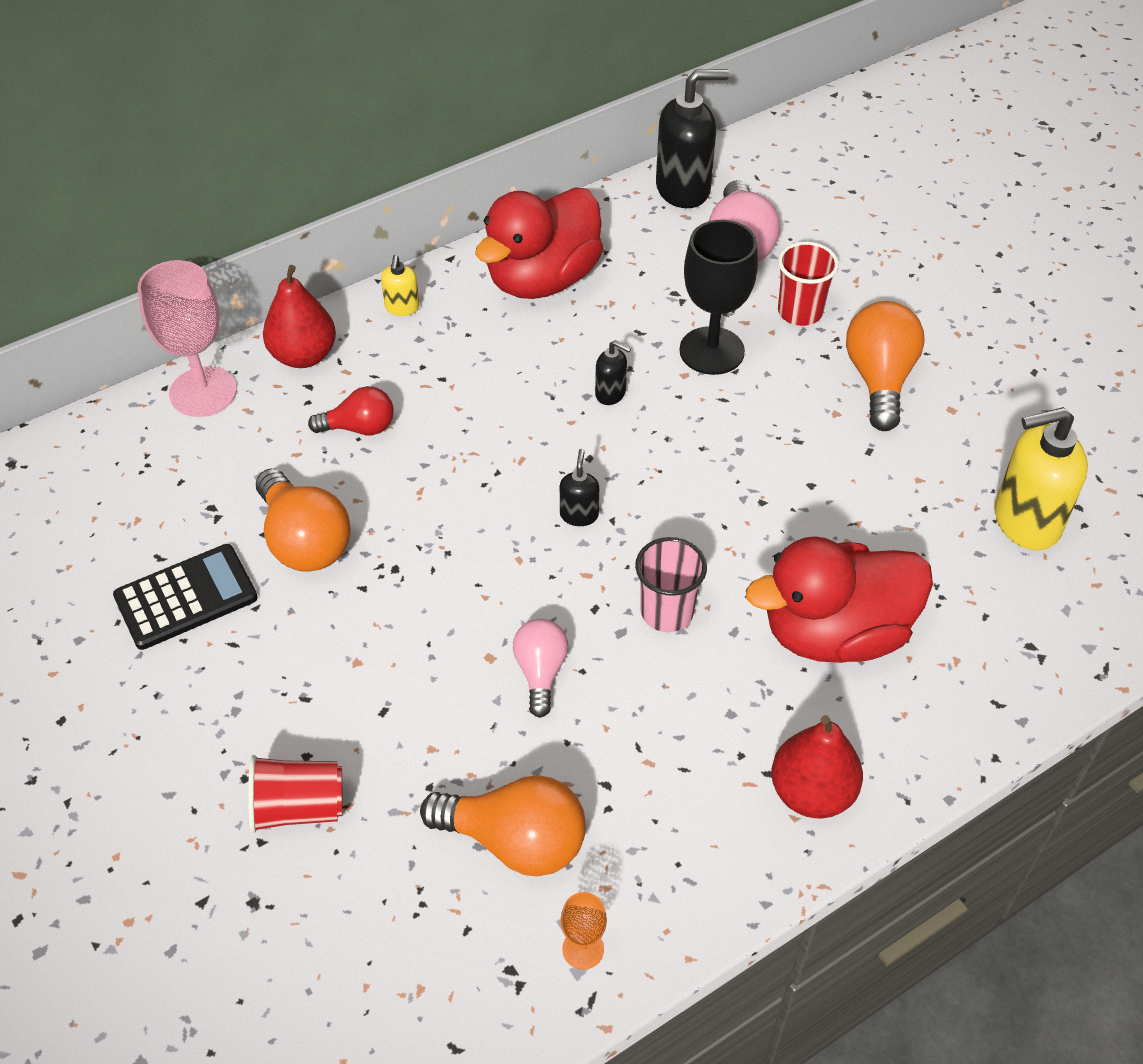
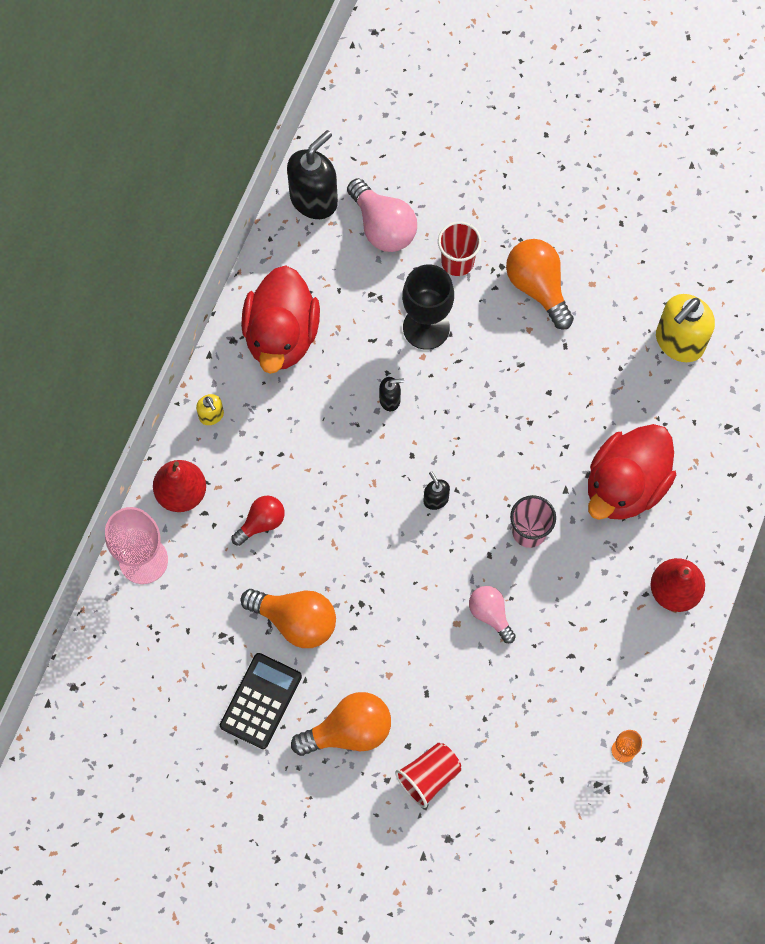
camera: 35 degrees left, 20 degrees up
(515, 841) = (550, 718): orange light bulb -> orange light bulb (349, 731)

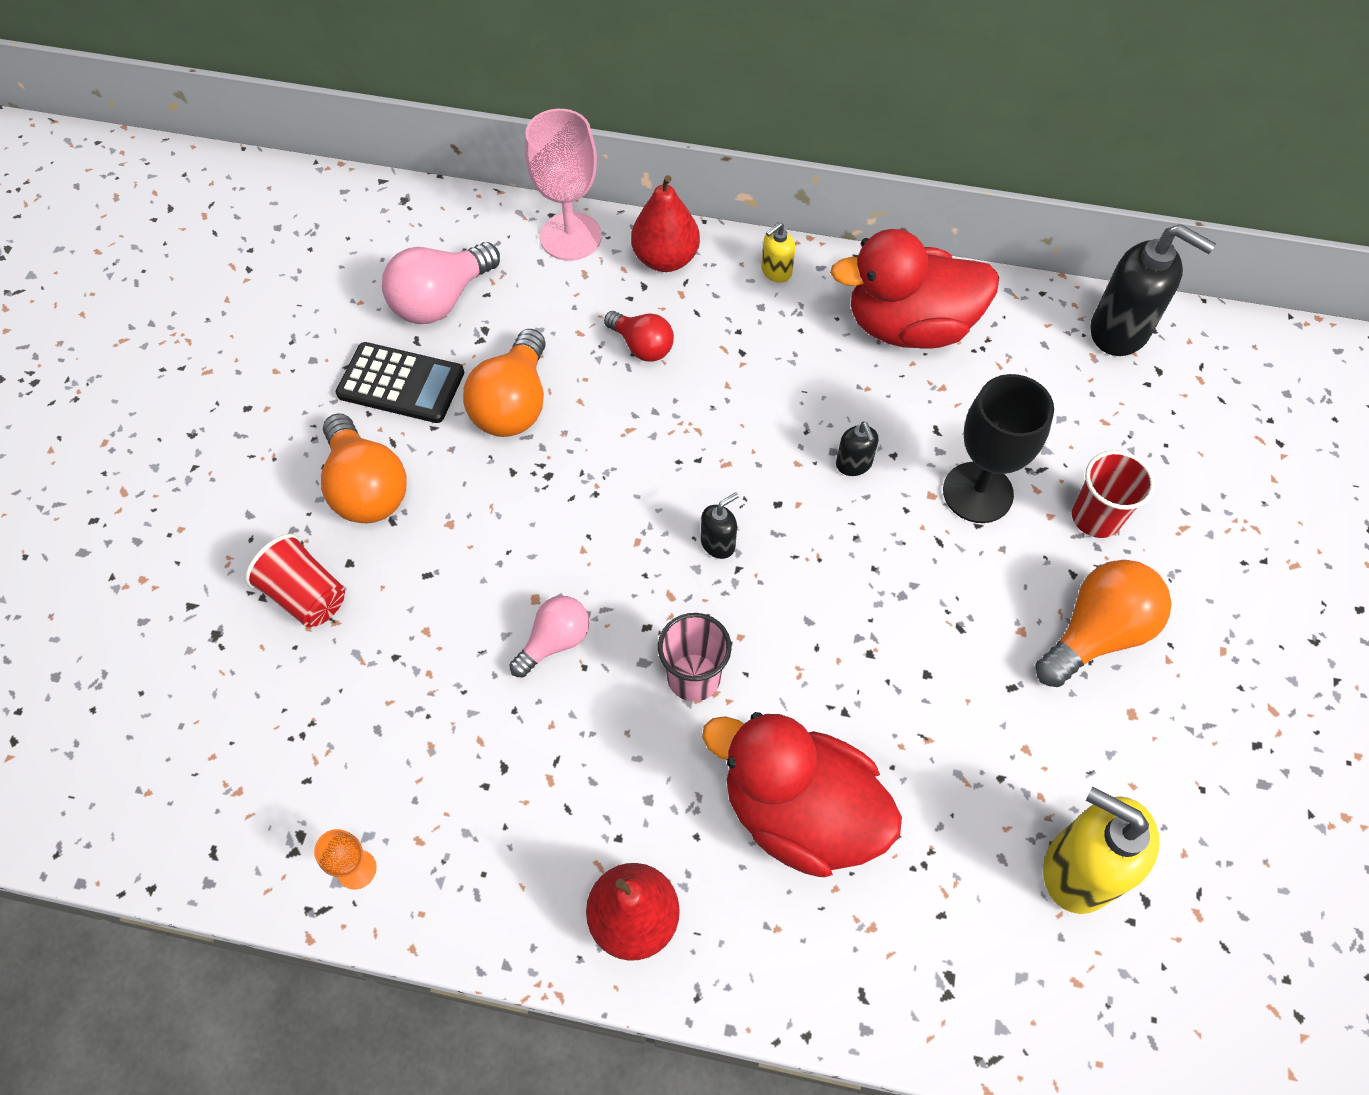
camera: 80 degrees right, 10 degrees down
(383, 227) = (1112, 416): pink light bulb -> pink light bulb (441, 300)

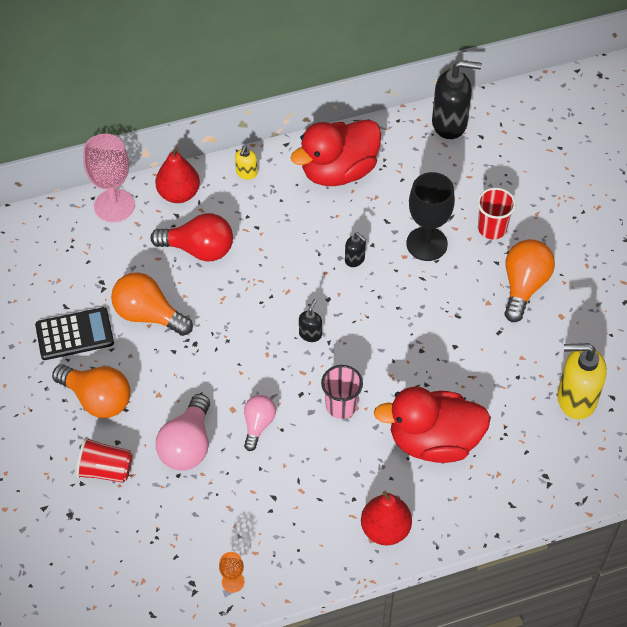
camera: 30 degrees left, 5 degrees down
(441, 300) = (63, 277): pink light bulb -> pink light bulb (187, 445)
(514, 404) = (148, 315): orange light bulb -> orange light bulb turned 135 degrees clockwise
(642, 346) = (199, 249): red light bulb -> red light bulb, size x1.61

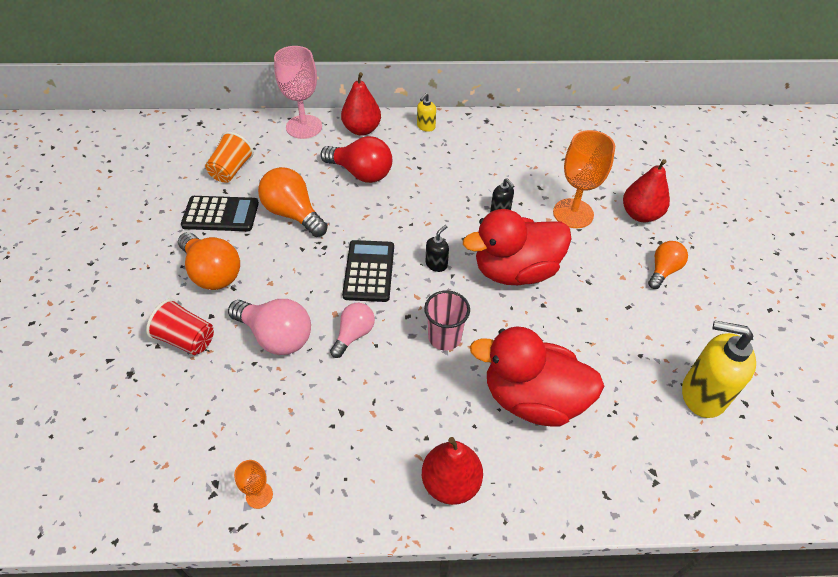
camera: 15 degrees right, 5 degrees down
(60, 279) = (231, 170): none -> orange cup
(187, 445) = (276, 336): pink light bulb -> pink light bulb turned 90 degrees counterclockwise
(248, 358) = (369, 271): none -> black calculator
(338, 171) = (507, 141): red duck -> red duck (515, 271)
(426, 244) = (573, 213): black goblet -> orange goblet
(450, 124) = (618, 127): black soap dispenser -> none
(492, 228) = (640, 214): red cup -> red pear
(524, 286) = (663, 270): orange light bulb -> orange light bulb, size x0.62

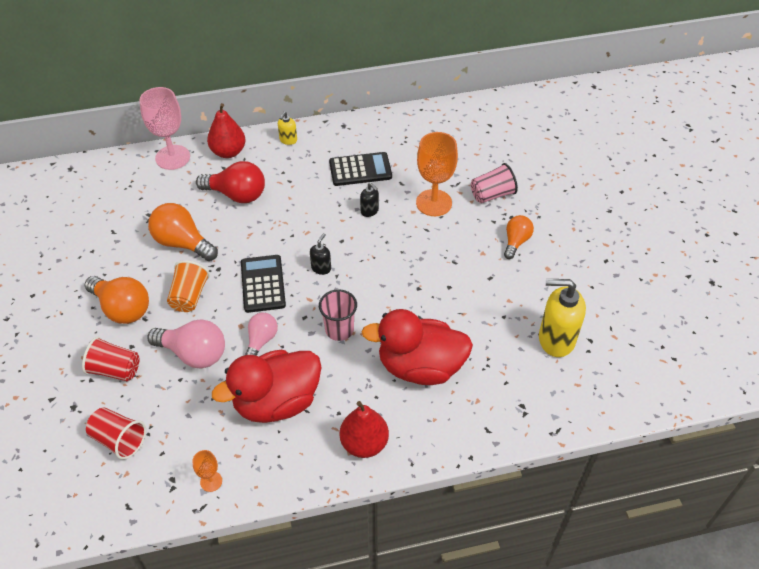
camera: 10 degrees left, 0 degrees up
(168, 422) = (119, 439): none -> red cup
(220, 214) = (115, 254): black calculator -> black calculator (360, 169)
(231, 170) = (114, 210): orange cup -> orange cup (189, 296)
(515, 271) = (390, 262): red duck -> red duck (277, 402)
(640, 214) = (492, 194): red pear -> pink cup

